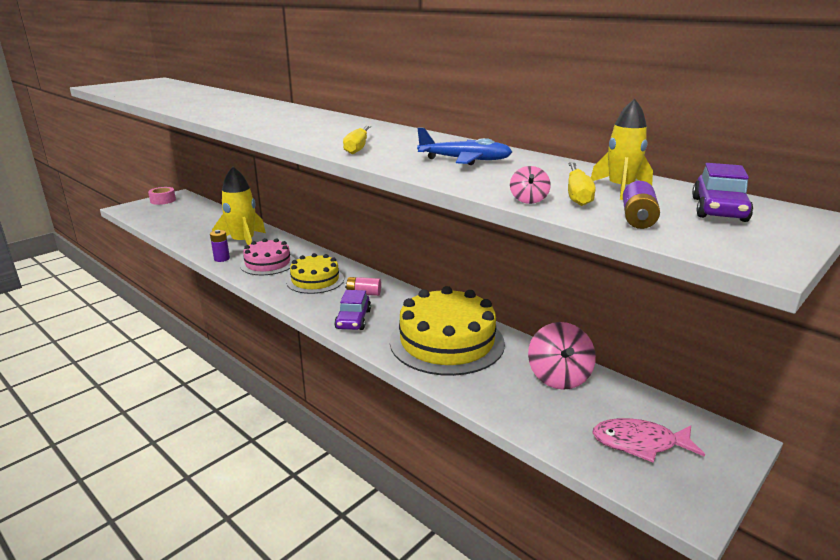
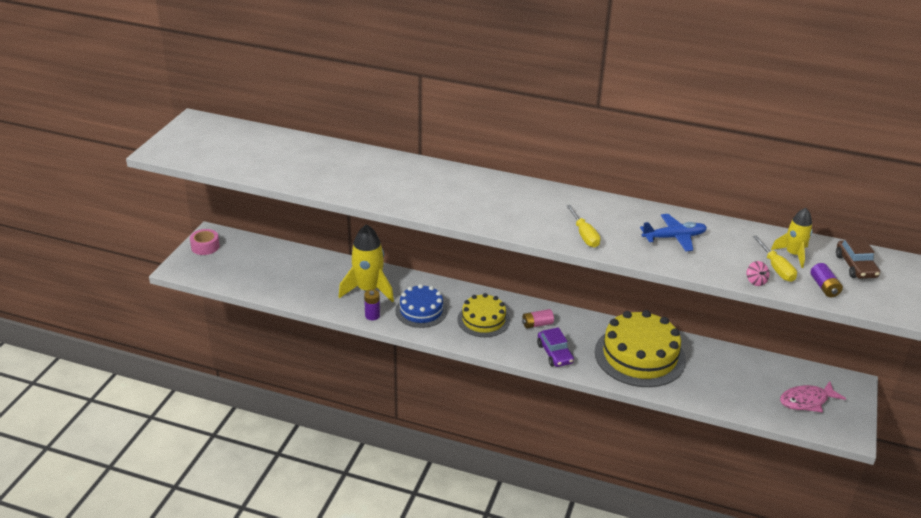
camera: 25 degrees left, 10 degrees up
(268, 263) = (421, 310): pink cake -> blue cake
(558, 377) = (732, 365): pink spinning top -> none
(718, 209) = (855, 266): purple car -> brown car

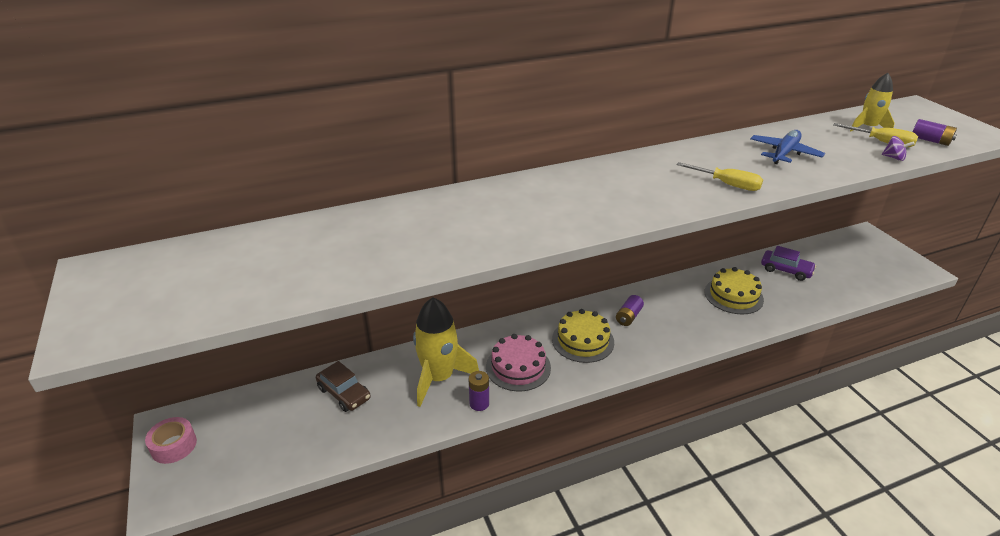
camera: 40 degrees left, 0 degrees up
(421, 310) = (518, 367): blue cake -> pink cake
(537, 324) = (628, 317): pink battery -> purple battery
(555, 353) = (679, 334): purple car -> purple car (786, 270)
(639, 356) = (733, 296): yellow cake -> yellow cake, size x0.60
(756, 281) = (894, 158): pink spinning top -> purple spinning top
(807, 401) = (868, 263): pink fish -> none
(855, 266) = (910, 118): brown car -> brown car (344, 393)

